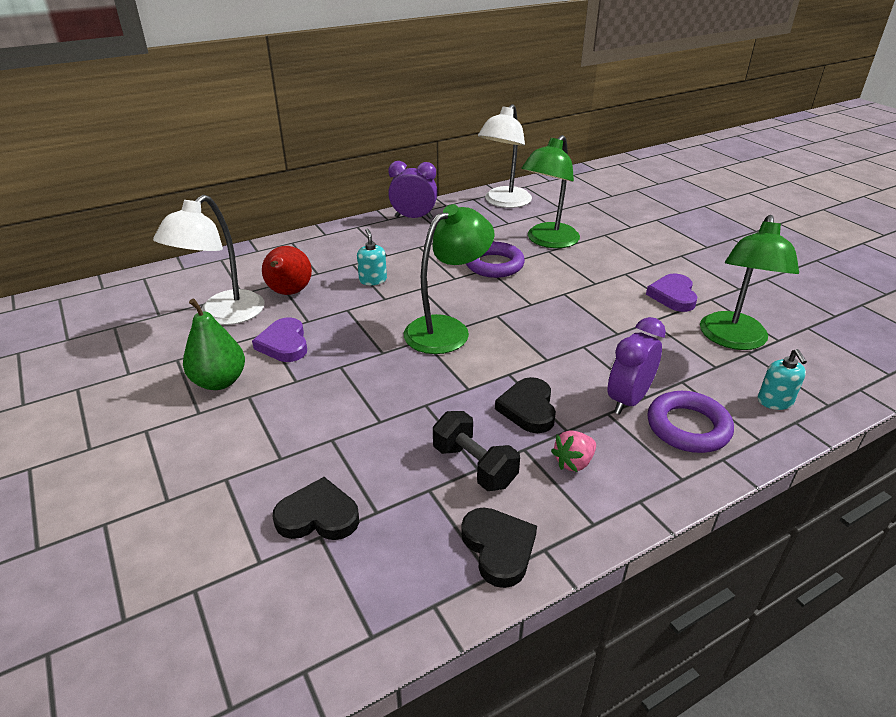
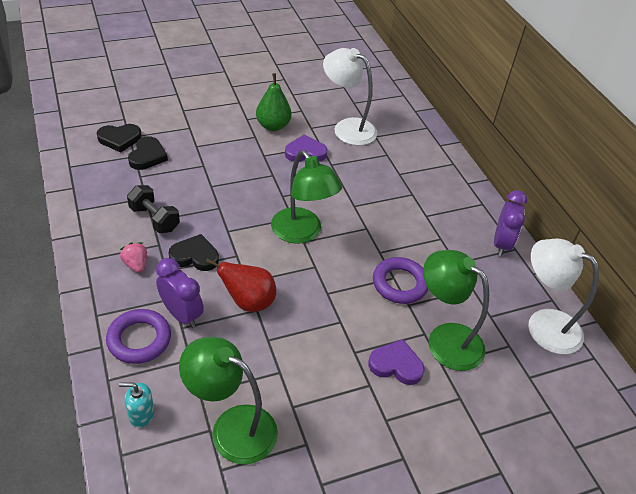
camera: 95 degrees right, 10 degrees up
(289, 293) = (371, 158): red pear -> red pear (248, 302)
(373, 280) = (383, 202): turquoise soap dispenser -> none
(474, 466) = (154, 219): black dumbbell -> black dumbbell turned 75 degrees clockwise
(498, 548) = (91, 216): black heart -> black heart (119, 139)
(673, 296) = (318, 410): purple heart -> purple heart (396, 365)

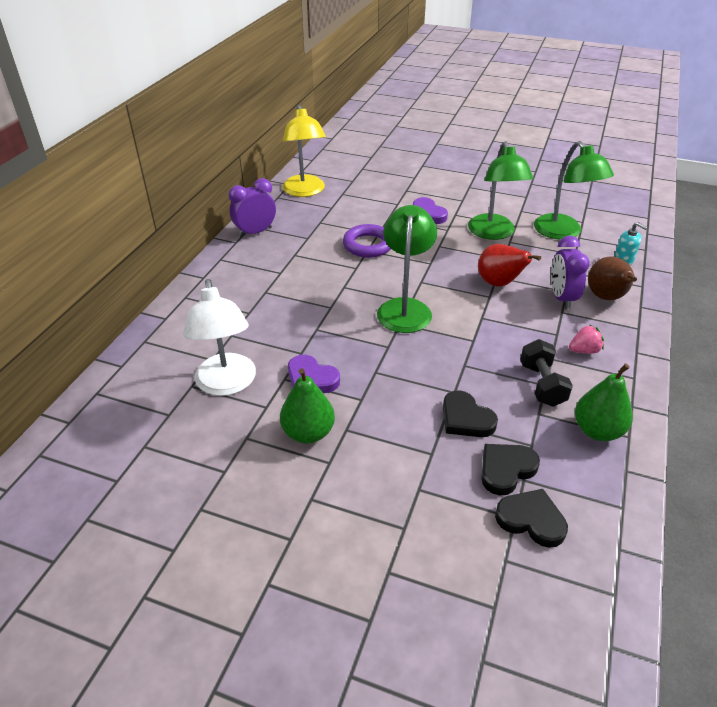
camera: 135 degrees left, 5 degrees down
(100, 204) = (597, 431): none -> green pear
(136, 264) = (584, 350): pink strawberry -> pink strawberry turned 120 degrees counterclockwise
(139, 339) = (606, 298): purple ring -> brown pear
(195, 256) = (521, 333): black heart -> black heart (466, 418)
(445, 339) = (378, 211): green lamp -> green lamp (493, 233)
(543, 325) = (305, 191): white lamp -> yellow lamp

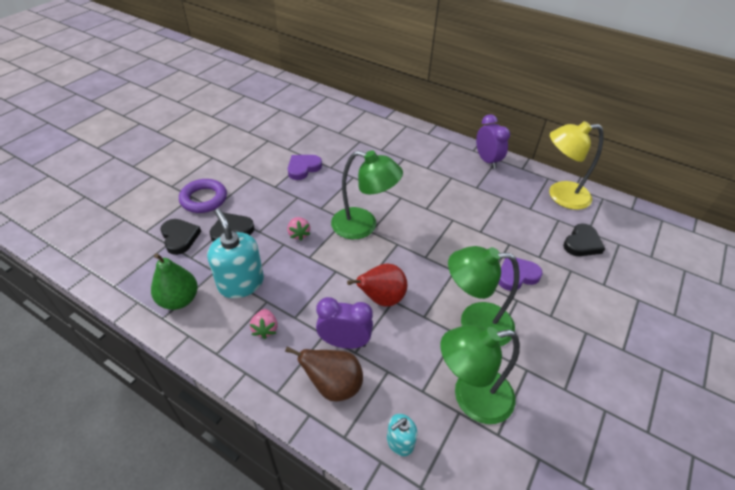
camera: 100 degrees right, 5 degrees up
(227, 384) = (314, 136): white lamp -> none
(308, 433) = (258, 161): green pear -> none
(368, 245) = (460, 221): purple ring -> purple ring (204, 199)
(442, 355) = (299, 234): none -> pink strawberry
(531, 520) = (138, 237): black heart -> black heart (582, 243)
(542, 384) = (241, 283): black dumbbell -> turquoise soap dispenser

